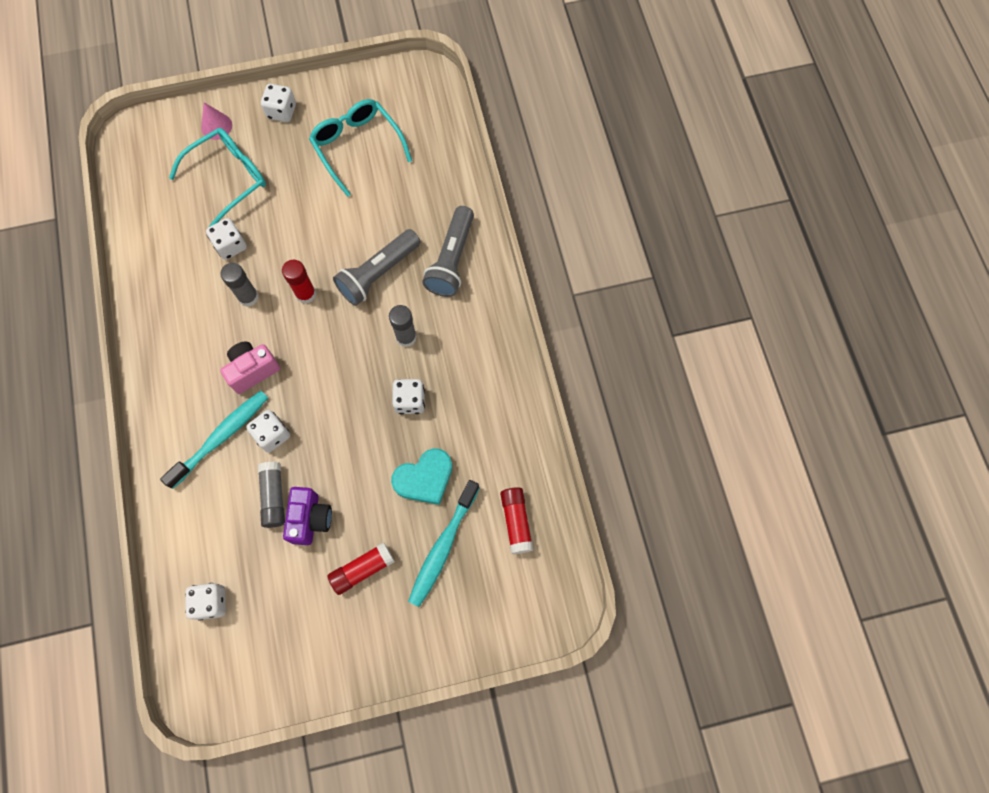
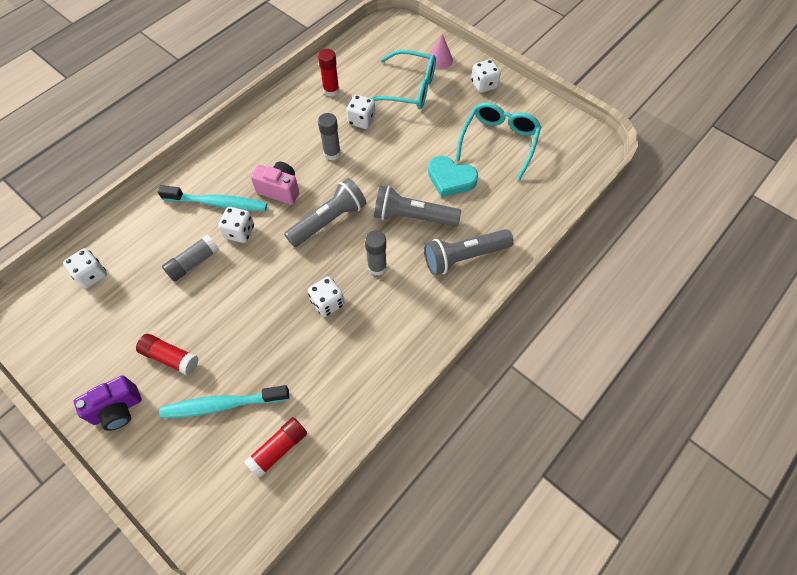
camera: 55 degrees right, 10 degrees down
(306, 294) = (361, 184): red glue stick -> red glue stick (331, 90)
(310, 519) = (190, 297): purple camera -> purple camera (117, 409)
(324, 347) = (329, 221): none -> grey flashlight
(424, 478) = (271, 354): turquoise heart -> turquoise heart (450, 179)

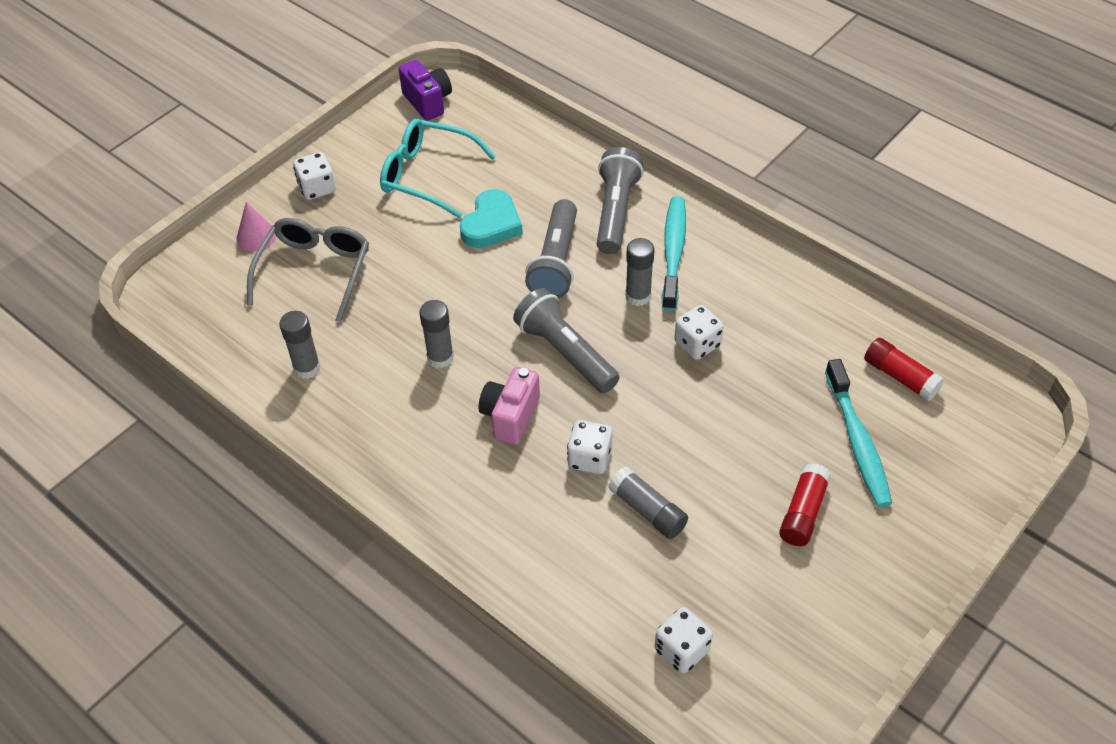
camera: 90 degrees left, 10 degrees down
(117, 409) = (889, 562): purple camera -> purple camera (428, 102)
(218, 203) = (537, 494): turquoise toothbrush -> turquoise toothbrush (673, 252)
(331, 90) = (307, 368): red glue stick -> grey glue stick
(361, 120) = (375, 326): white dice -> none
(409, 88) = (315, 271): turquoise glasses -> grey glasses
(464, 257) = (616, 212): grey flashlight -> grey flashlight turned 150 degrees counterclockwise

